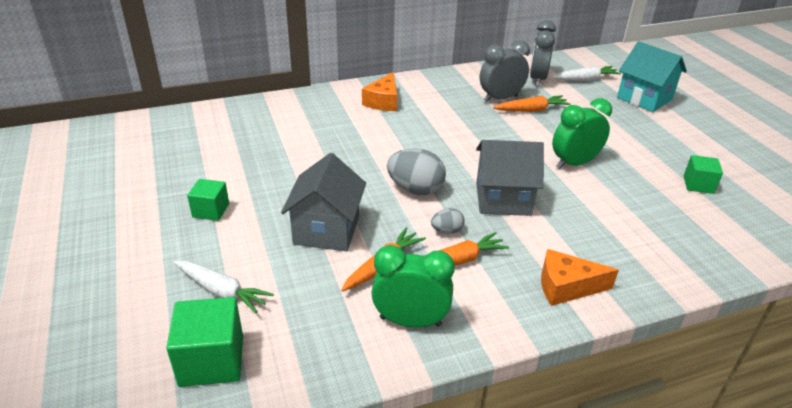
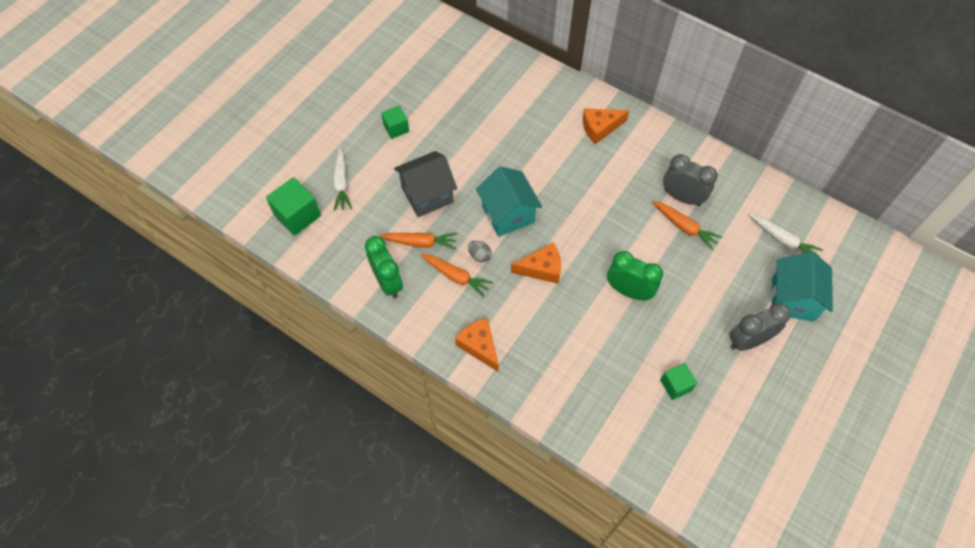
camera: 55 degrees right, 25 degrees up
(415, 189) = (508, 214): grey egg -> turquoise house
(503, 199) = (542, 269): grey house -> orange cheese
(537, 79) = (745, 206): grey clock -> grey clock (748, 341)

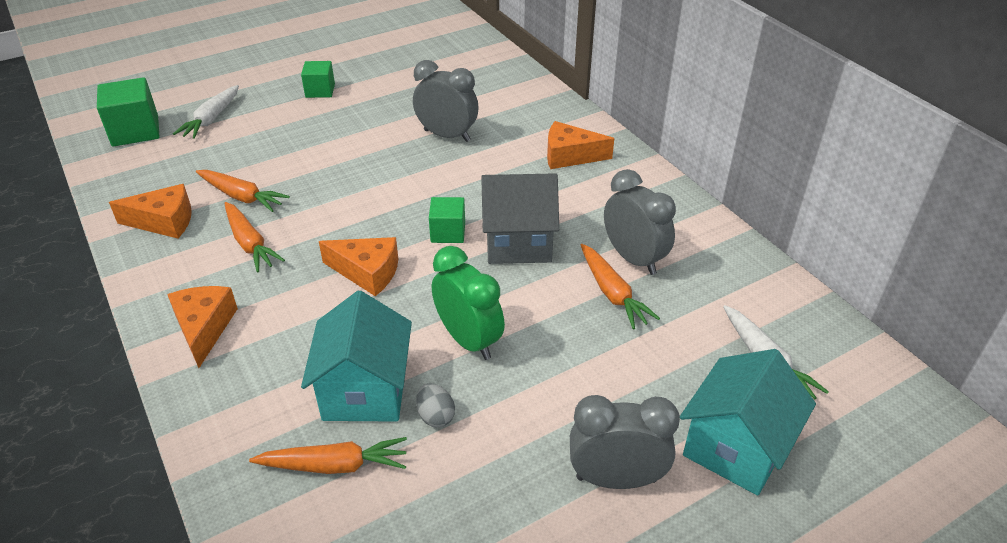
camera: 25 degrees right, 20 degrees down
(388, 282) = (164, 221): green clock -> orange cheese
(427, 195) = (296, 156): grey house -> grey house (518, 242)
(479, 256) = (300, 232): grey egg -> grey egg (435, 416)
(508, 214) = (375, 202): turquoise house -> turquoise house (365, 391)
(512, 139) = (447, 135): none -> grey clock
(613, 394) = (335, 465): none -> orange carrot
(676, 385) = (444, 494): green cube -> green cube (448, 232)

